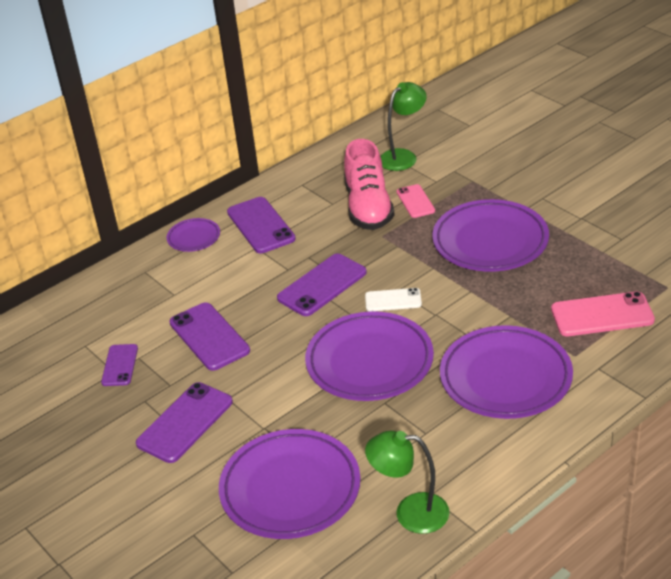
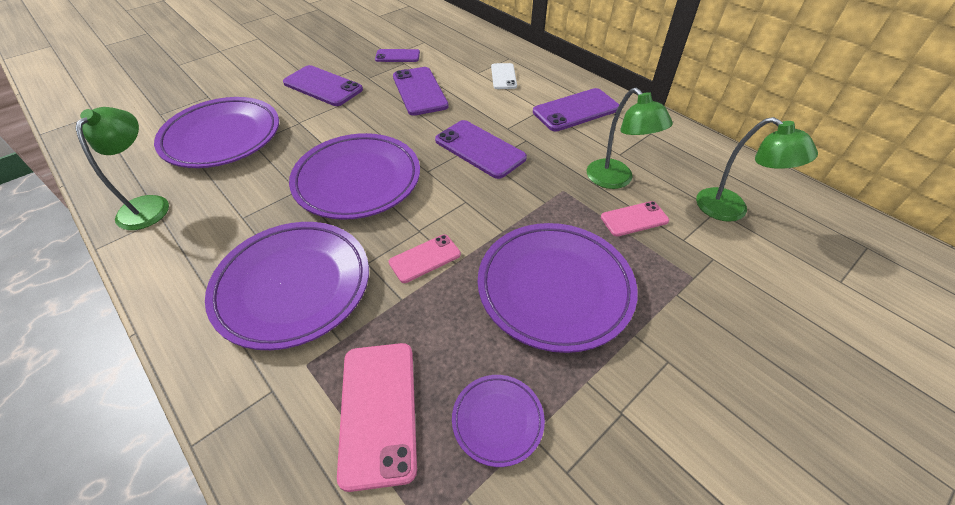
camera: 85 degrees right, 10 degrees up
(194, 238) = (555, 77): purple plate -> purple plate (497, 420)
(209, 337) = (419, 91): purple phone -> purple phone turned 75 degrees counterclockwise
(368, 207) = (616, 180): pink shoe -> green lamp
(393, 300) = (448, 197): white phone -> white phone (503, 76)
(467, 307) = (425, 258): none -> pink phone

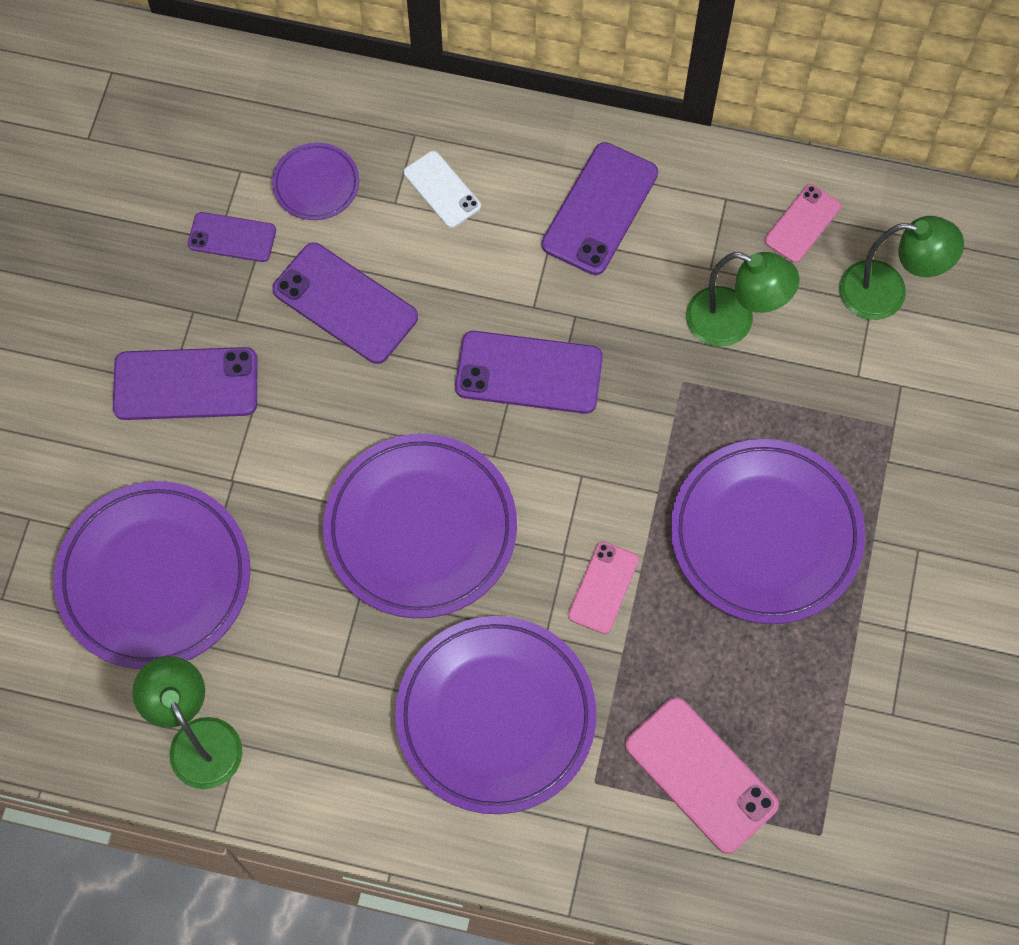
camera: 35 degrees left, 20 degrees up
(397, 56) = (232, 237): purple phone -> purple phone turned 45 degrees clockwise
(497, 420) = (808, 711): purple plate -> purple plate (316, 184)
(634, 219) = (790, 377): pink phone -> pink phone (802, 224)

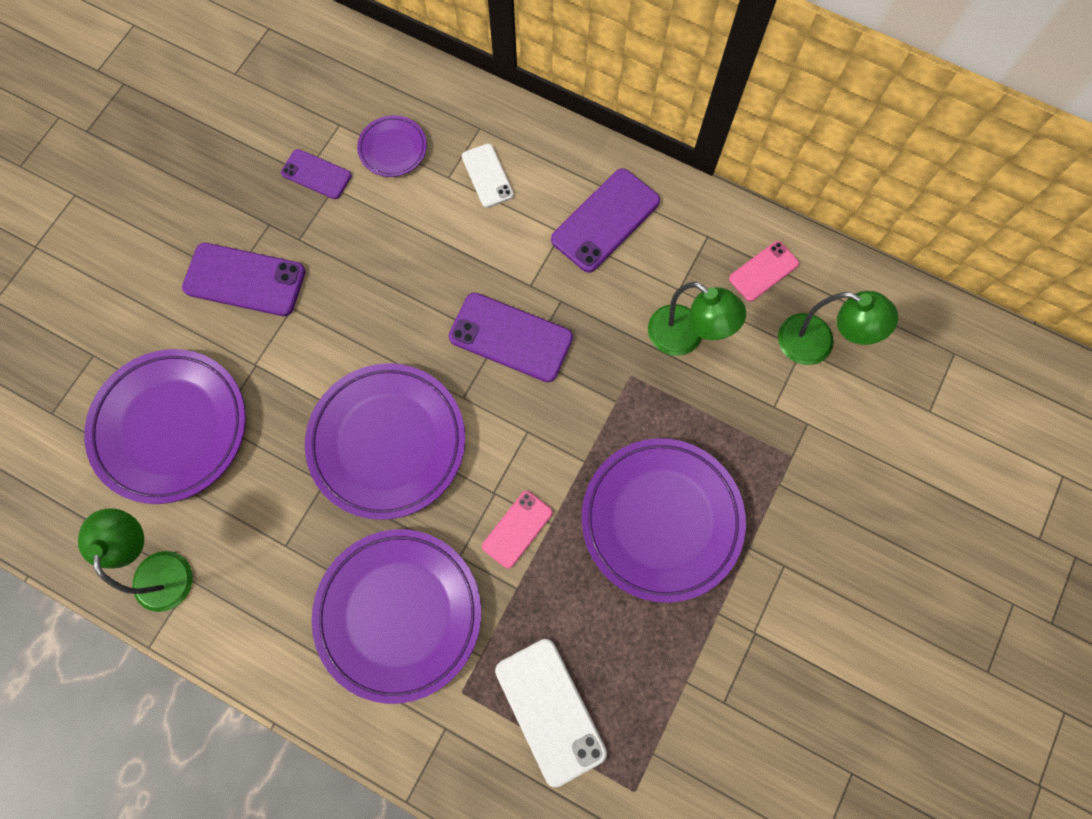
camera: 15 degrees right, 5 degrees up
(345, 303) = (385, 247): purple phone -> none
(701, 775) = (550, 711): pink phone -> white phone

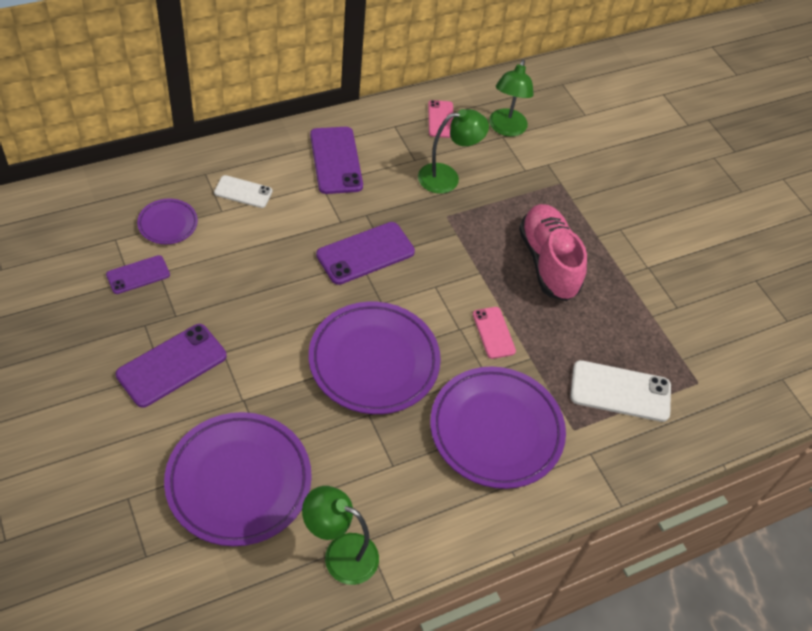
camera: 60 degrees left, 20 degrees down
(661, 520) = (548, 262): purple plate -> pink shoe
(817, 344) = (506, 129): green lamp -> green lamp turned 135 degrees clockwise

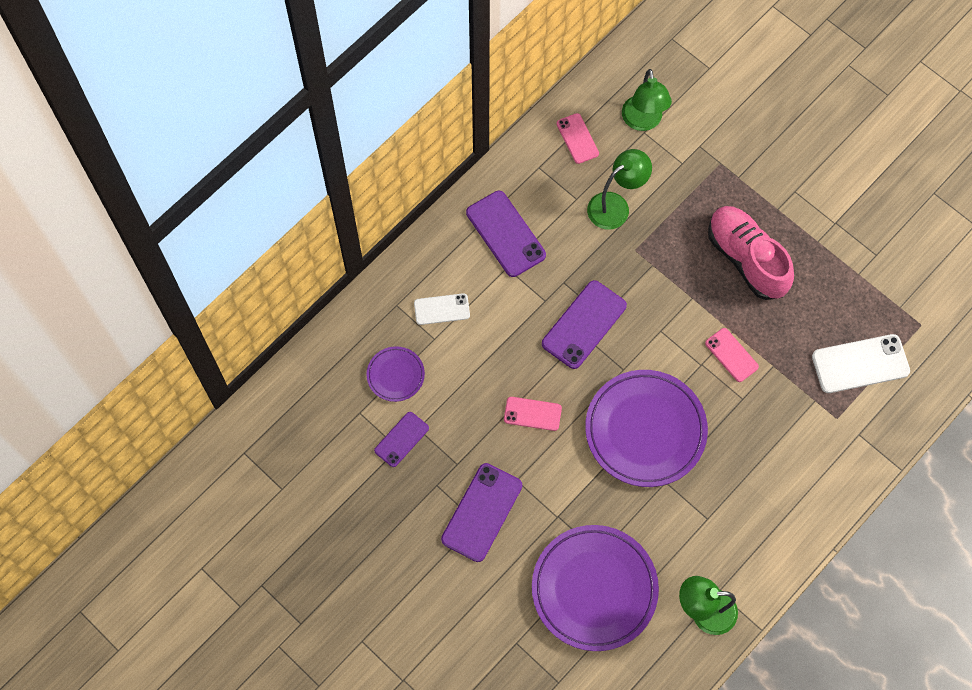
camera: 15 degrees left, 15 degrees up
(273, 304) = (532, 414): none -> pink phone
(496, 430) = (774, 448): purple plate -> none

